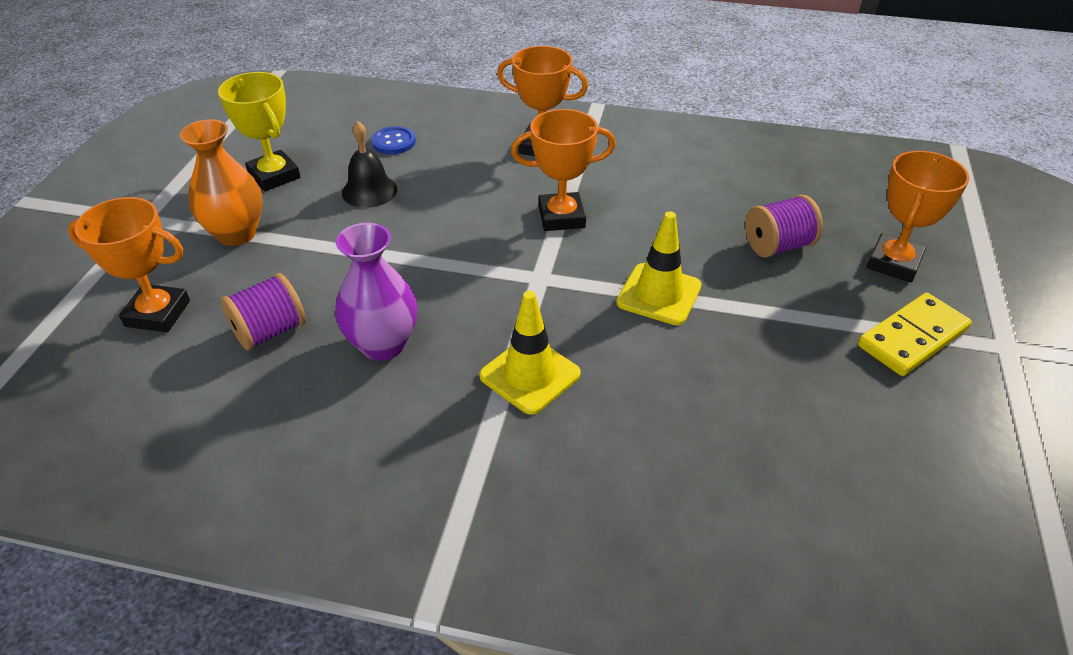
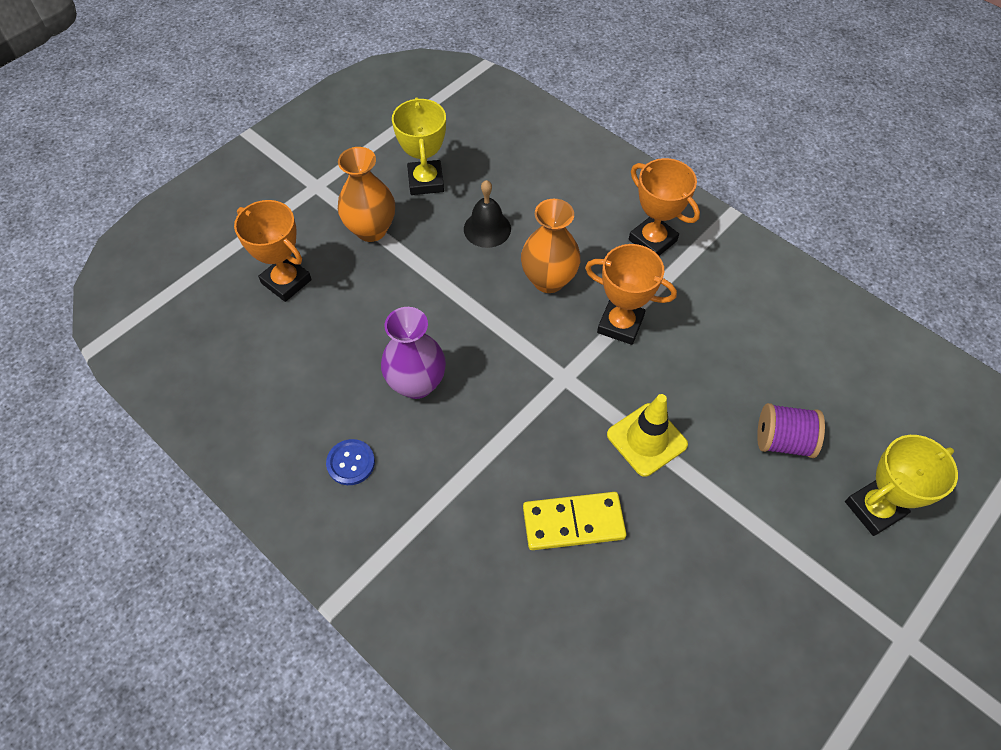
camera: 30 degrees right, 15 degrees up
(270, 331) = (349, 333): purple spool -> none
(394, 142) = (534, 183): blue button -> blue button (351, 463)
(464, 208) = (548, 280): none -> orange vase
(530, 375) = (501, 463): yellow traffic cone -> none
(894, 263) = (874, 509): orange trophy -> yellow trophy
(912, 337) = (827, 588): yellow domino -> yellow domino (573, 522)

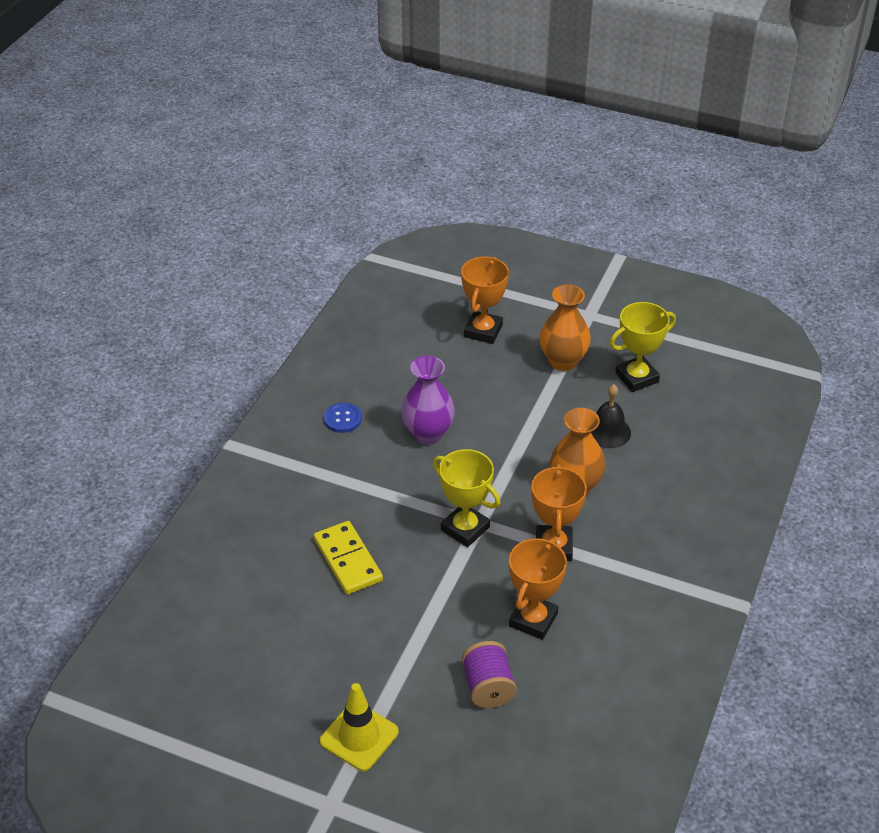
camera: 70 degrees right, 15 degrees down
(646, 439) = (444, 590): yellow traffic cone -> yellow traffic cone (359, 736)
(652, 240) = (664, 549): orange trophy -> orange trophy (533, 620)
(874, 509) = (448, 767): yellow trophy -> yellow trophy (465, 529)

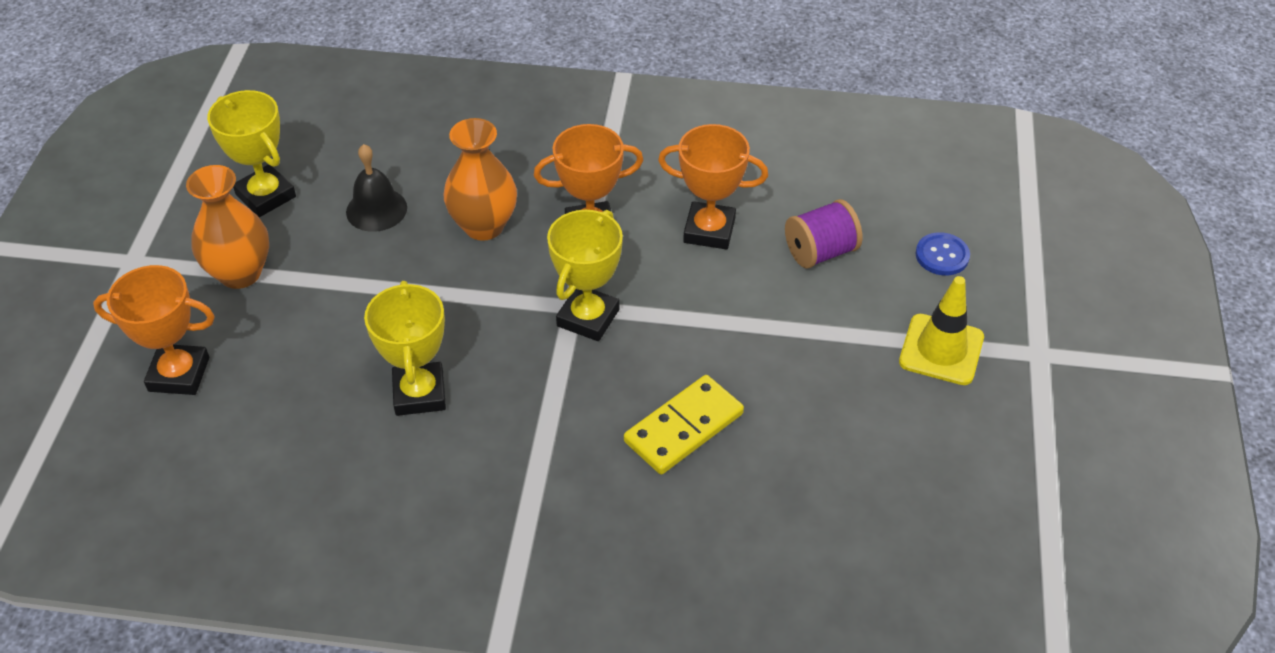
camera: 105 degrees left, 5 degrees up
(342, 419) = (408, 506): blue button -> blue button (942, 255)
(428, 434) = (419, 393): purple vase -> yellow trophy

